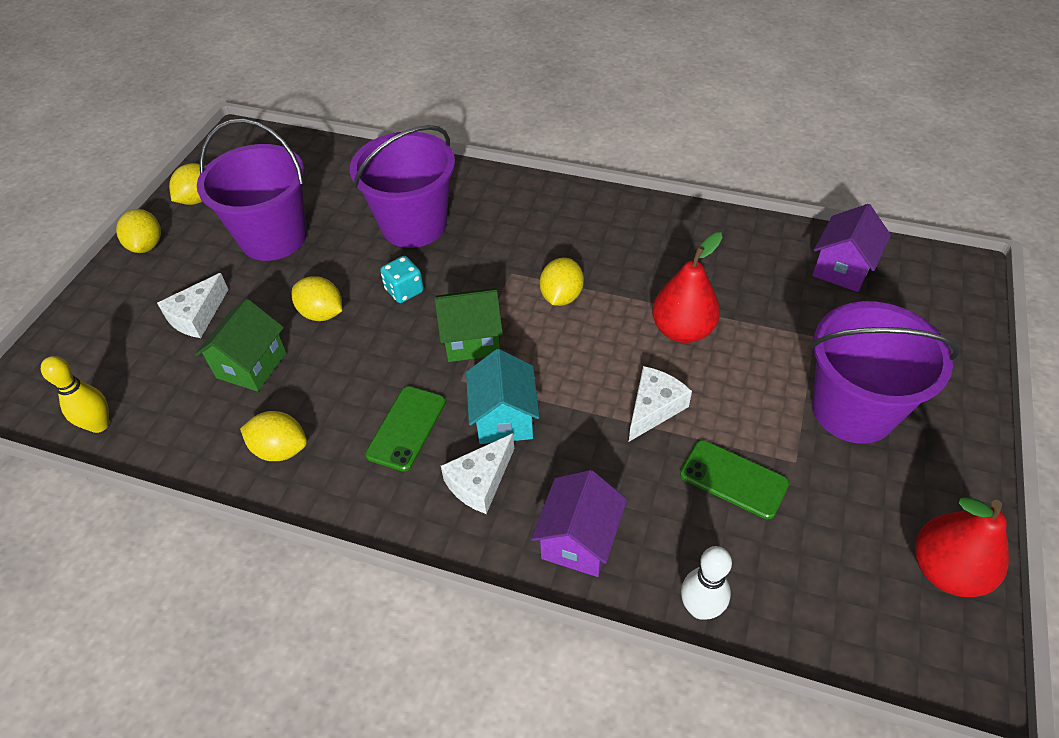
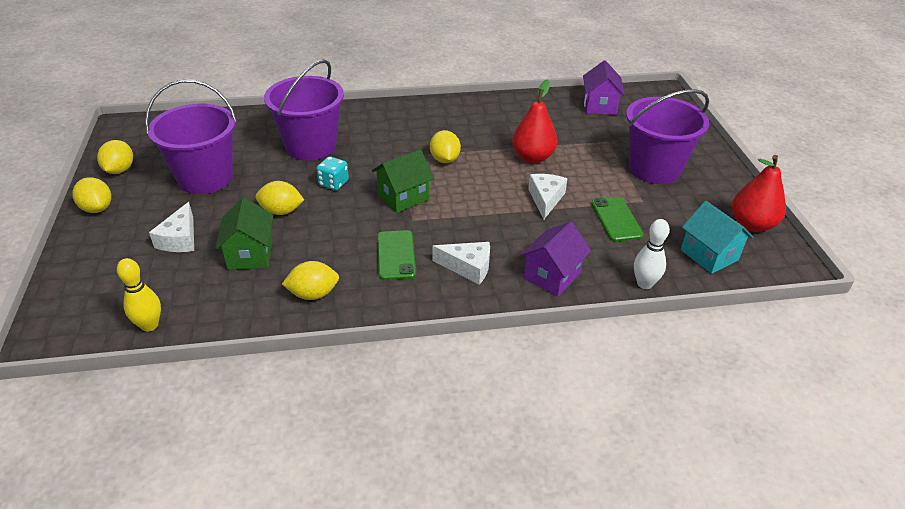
camera: 30 degrees left, 10 degrees down
(480, 482) = (468, 267): white cheese -> white cheese turned 90 degrees counterclockwise
(504, 418) = (457, 231): turquoise house -> turquoise house (709, 255)
(579, 540) = (552, 276): purple house -> purple house turned 45 degrees clockwise
(733, 479) = (616, 219): green phone -> green phone turned 75 degrees clockwise

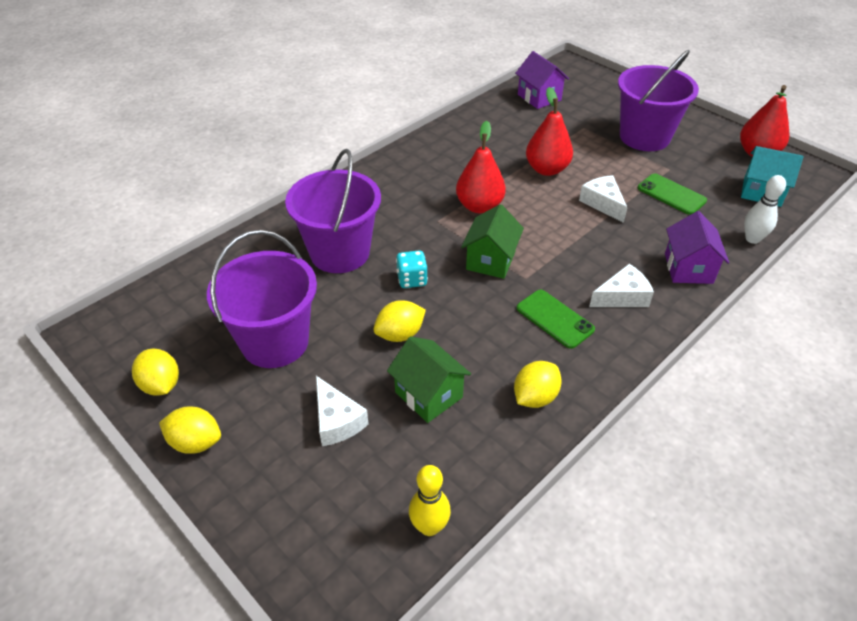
camera: 35 degrees left, 5 degrees up
(444, 159) = (479, 206): yellow lemon -> red pear

